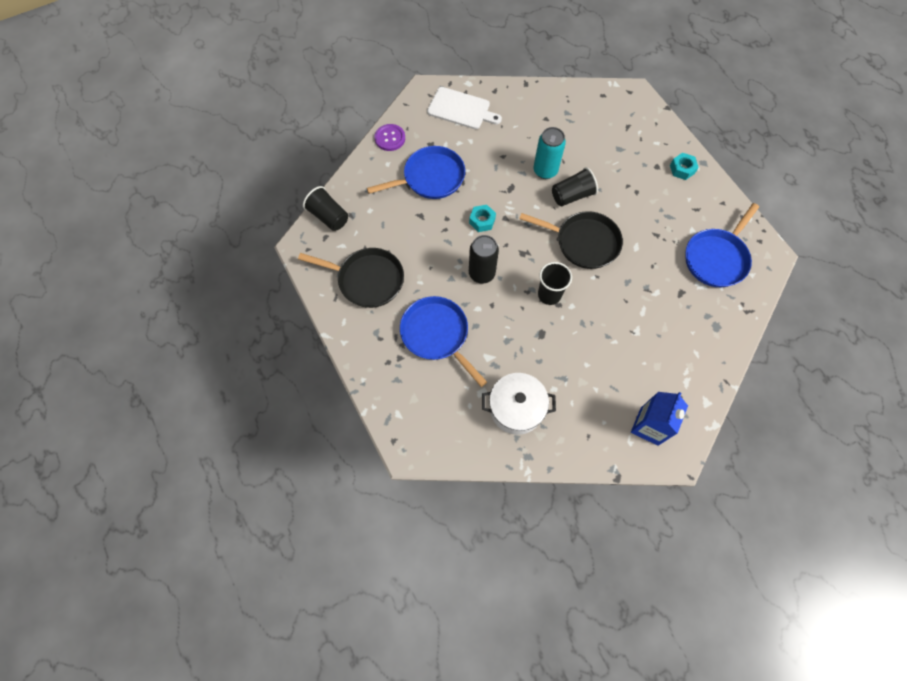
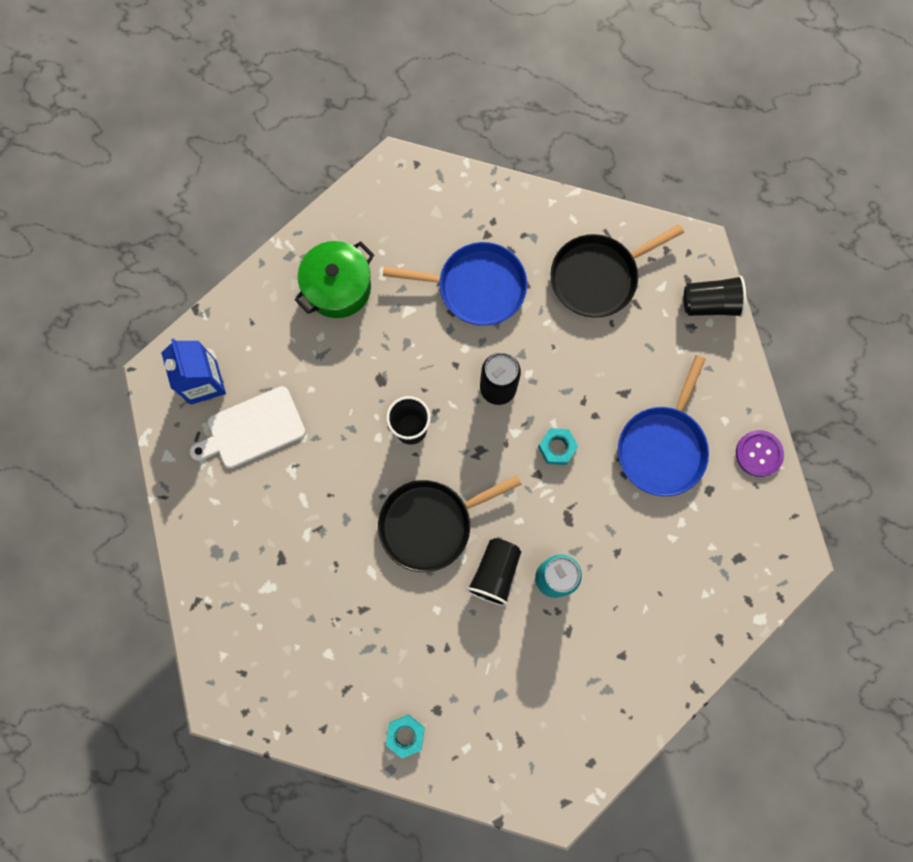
camera: 135 degrees right, 10 degrees up
(461, 109) = (728, 571): white cutting board -> white cutting board (252, 429)
(516, 408) = (338, 287): white pot -> green pot
(716, 258) = (275, 640): blue pan -> none

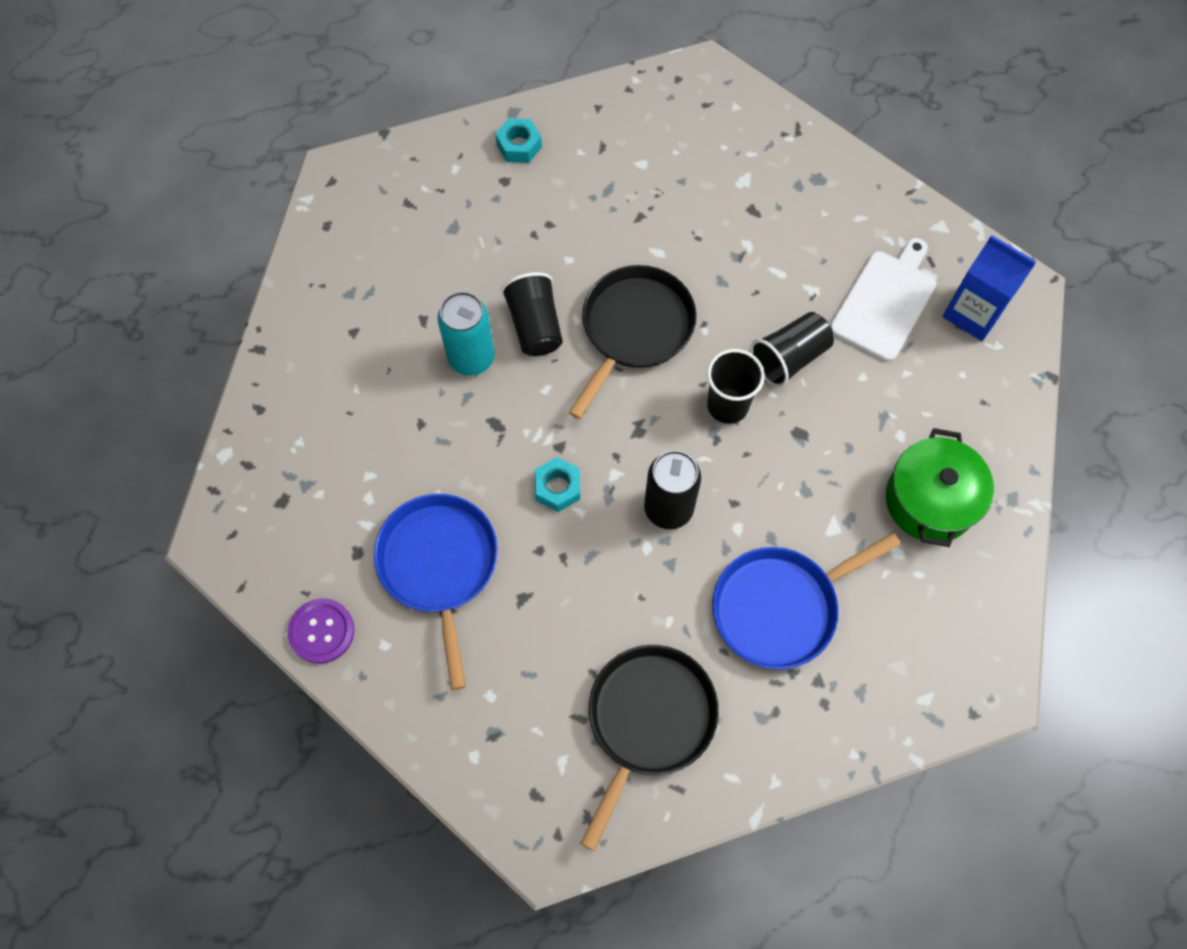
camera: 145 degrees right, 10 degrees down
(710, 303) = (488, 782): black cup -> black cup (789, 358)

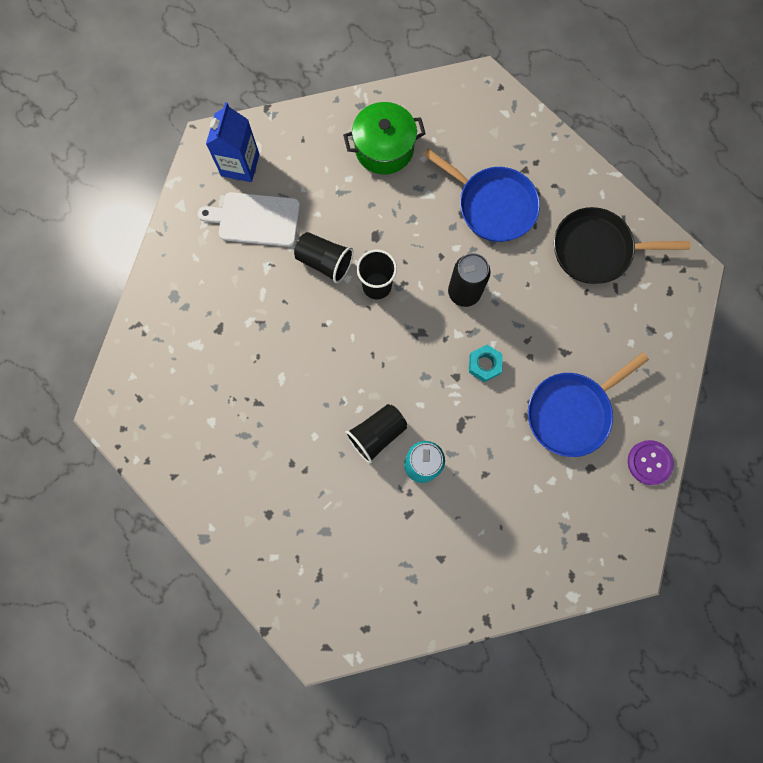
camera: 115 degrees left, 10 degrees up
(519, 145) = (233, 519): turquoise nut -> none
(634, 329) = (348, 367): black pan -> none

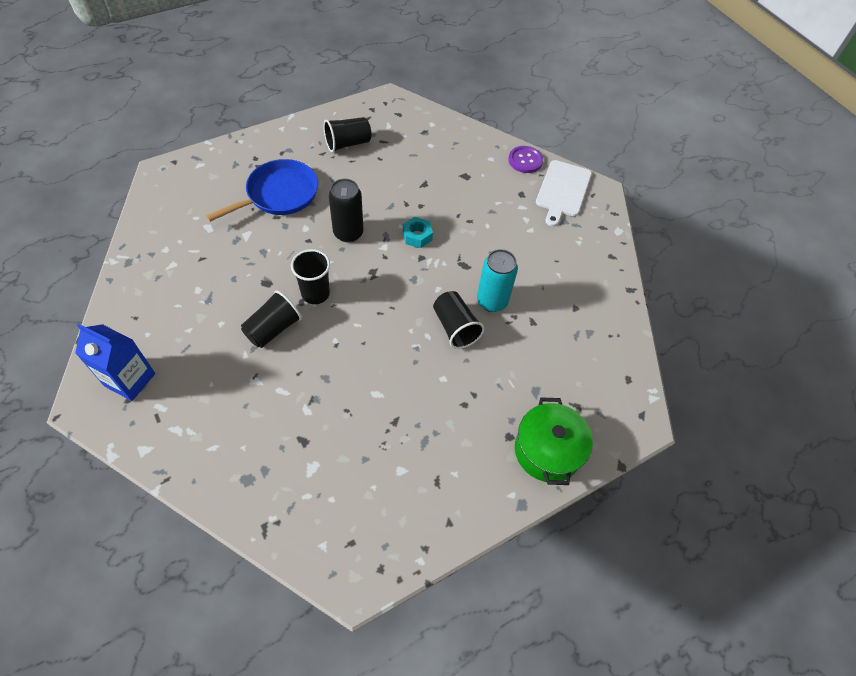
camera: 80 degrees left, 20 degrees down
(256, 219) = (199, 379): white cutting board -> white cutting board (563, 190)
(384, 148) = (183, 255): green pot -> green pot (547, 450)
(571, 412) = (474, 193): blue pan -> none
(596, 250) = (347, 143): black pan -> black cup

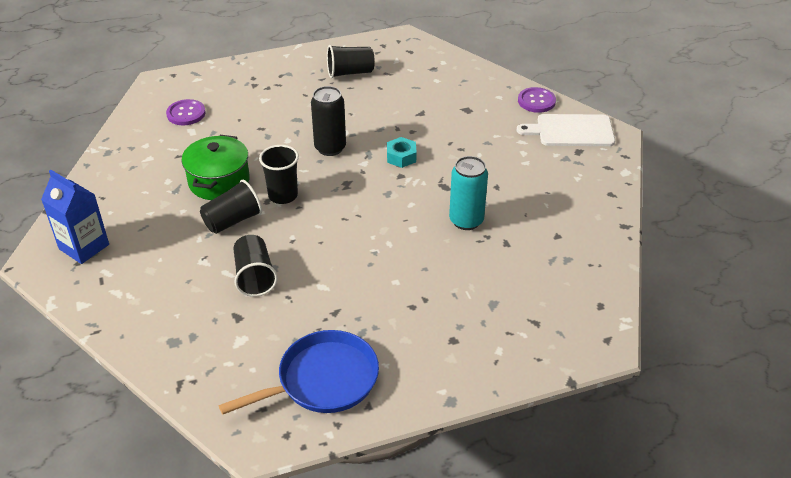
camera: 15 degrees right, 15 degrees down
(198, 207) = (186, 113): none -> purple button
(279, 194) = (269, 109): blue pan -> blue pan (323, 380)
(455, 327) = (420, 239): black cup -> black cup (254, 276)
(547, 450) = (491, 358): green pot -> green pot (219, 181)
(563, 190) = (571, 131): white cutting board -> white cutting board turned 60 degrees clockwise

